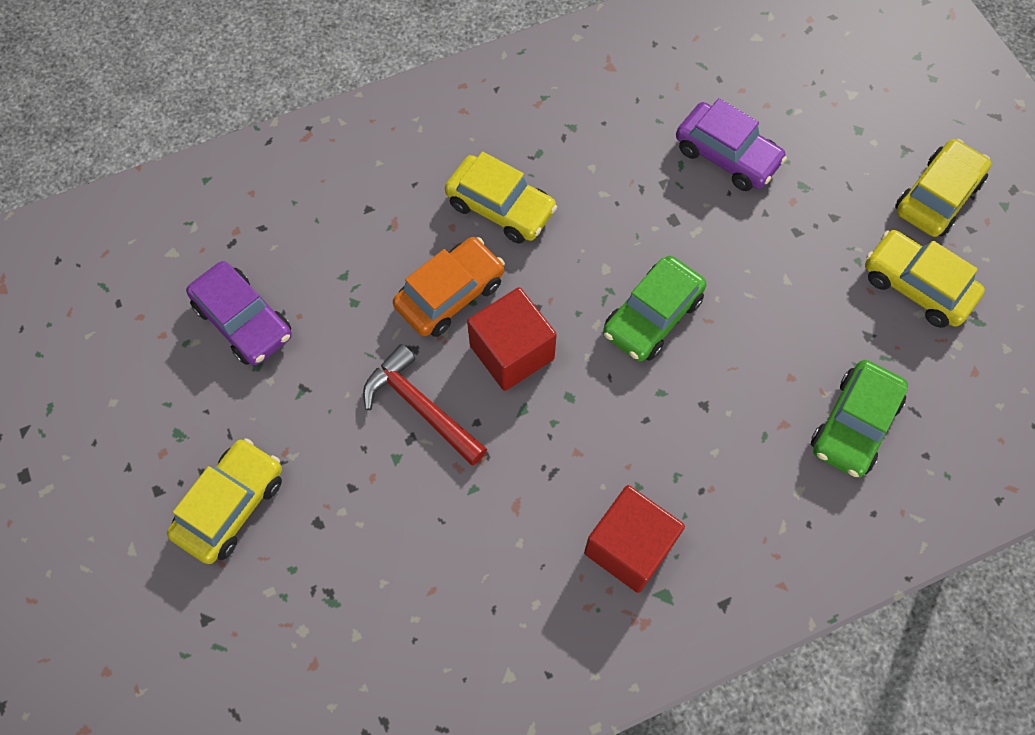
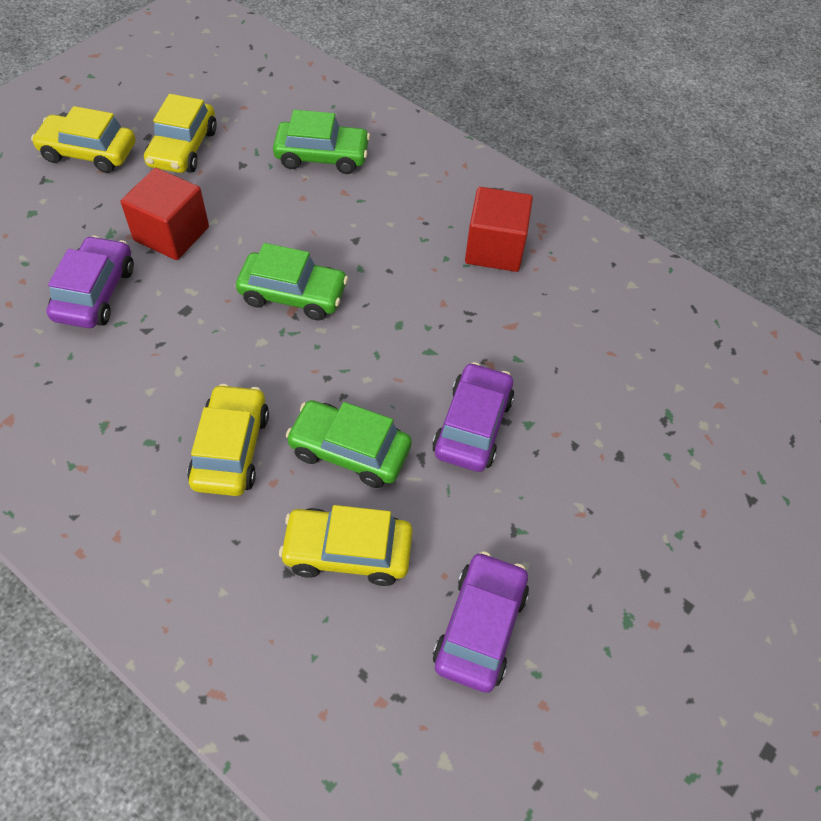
camera: 120 degrees left, 10 degrees down
(231, 505) = (655, 532): yellow car -> yellow car (347, 552)
(420, 407) = (472, 426): red hammer -> purple car
(450, 294) = (349, 451): orange car -> green car
(512, 352) = (381, 379): red cube -> red cube (171, 234)

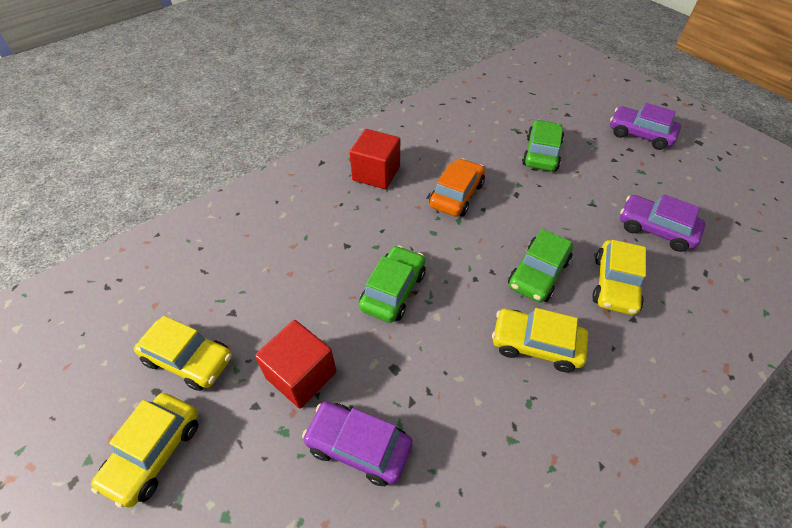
camera: 75 degrees left, 5 degrees down
(322, 156) = (246, 254): green car -> green car (541, 153)
(472, 426) = (520, 209): purple car -> purple car (640, 134)
(479, 344) = (456, 195): none -> orange car

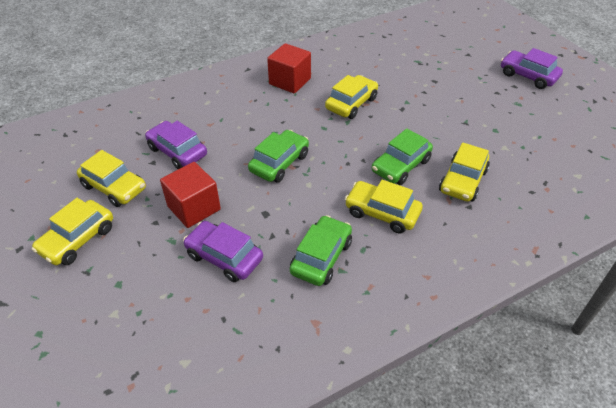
camera: 10 degrees right, 5 degrees down
(456, 195) = (351, 103): orange car -> yellow car
(541, 153) = (434, 81): green car -> green car (321, 257)
(656, 229) = (514, 147): purple car -> purple car (177, 151)

